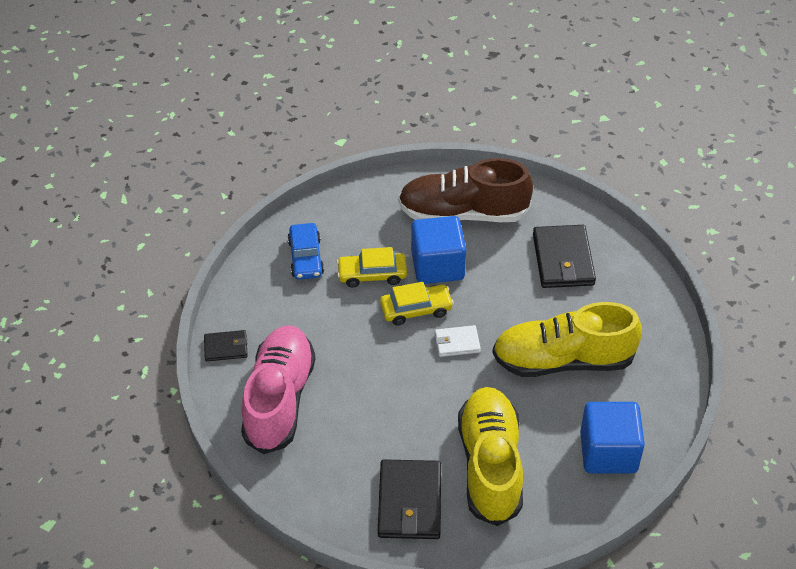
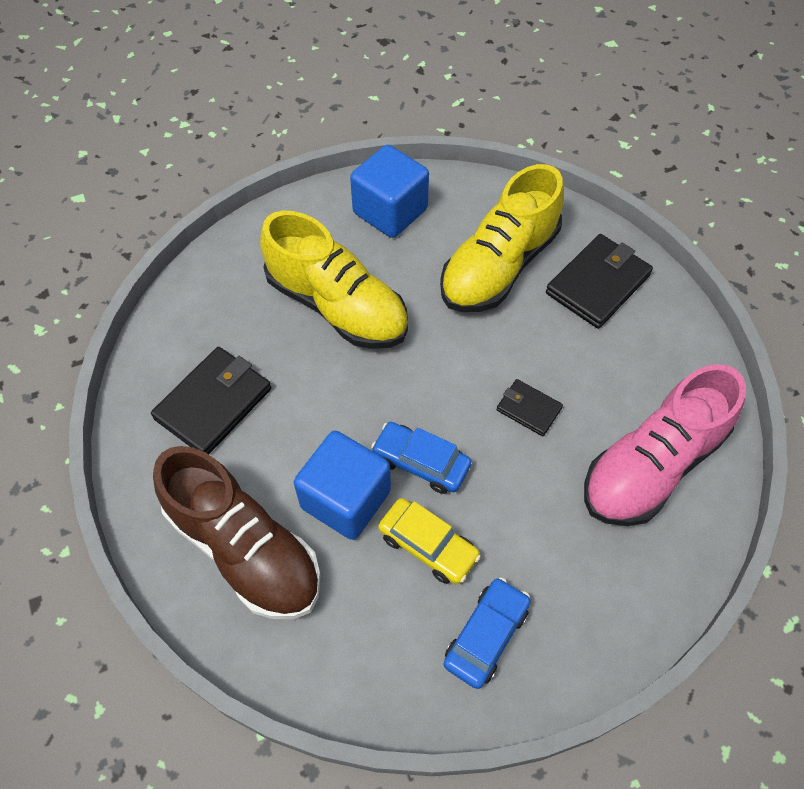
camera: 140 degrees left, 10 degrees up
(226, 347) = (674, 576): black wallet -> black wallet (528, 409)
(416, 309) = (421, 462): yellow car -> blue car
(457, 343) = (416, 394): white wallet -> none

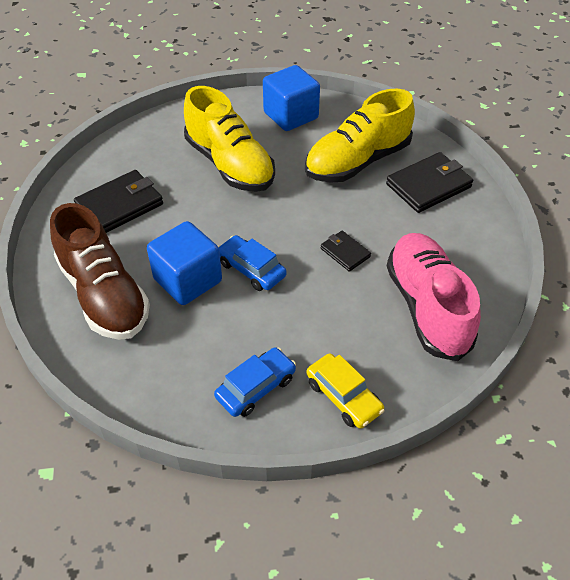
camera: 15 degrees right, 10 degrees down
(428, 546) = (235, 321): yellow car -> yellow car (343, 397)
(652, 465) = (427, 307): pink shoe -> pink shoe turned 105 degrees clockwise

